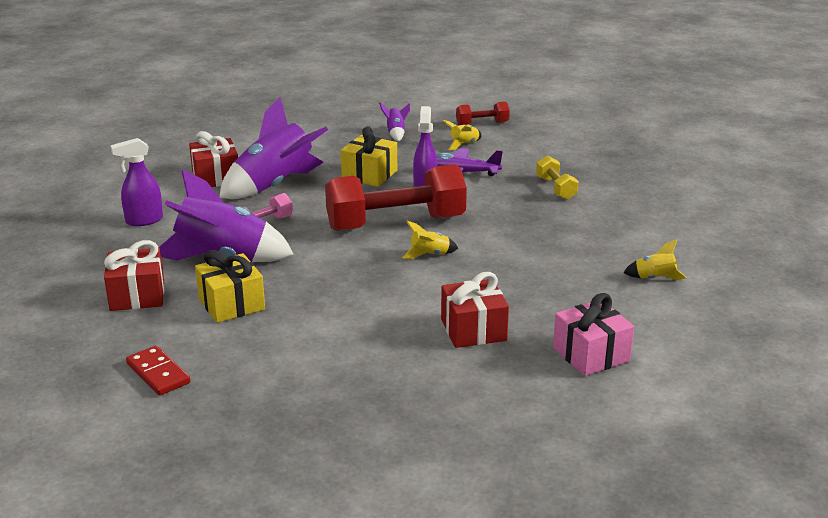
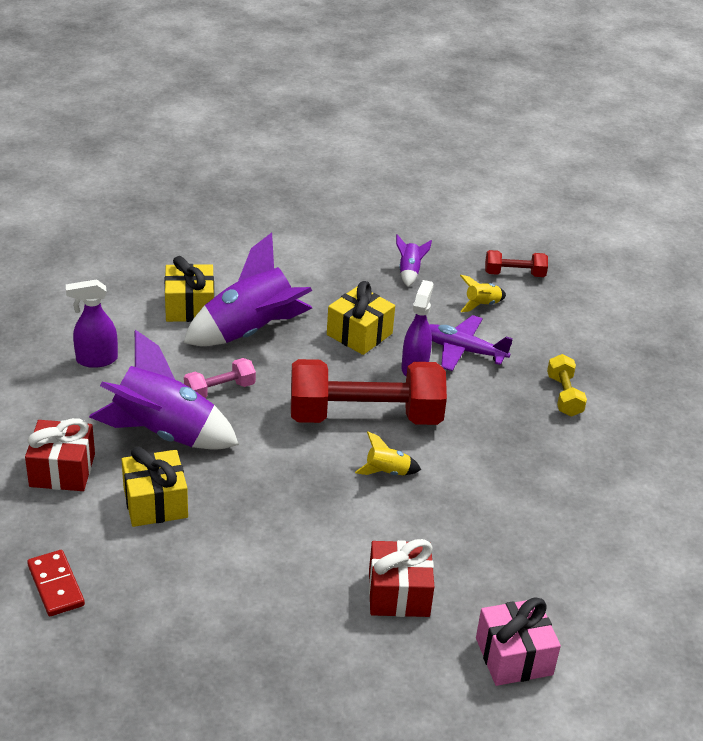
camera: 10 degrees right, 10 degrees up
(216, 177) = (189, 307): red gift -> yellow gift
(654, 278) = (626, 559): yellow rocket -> none

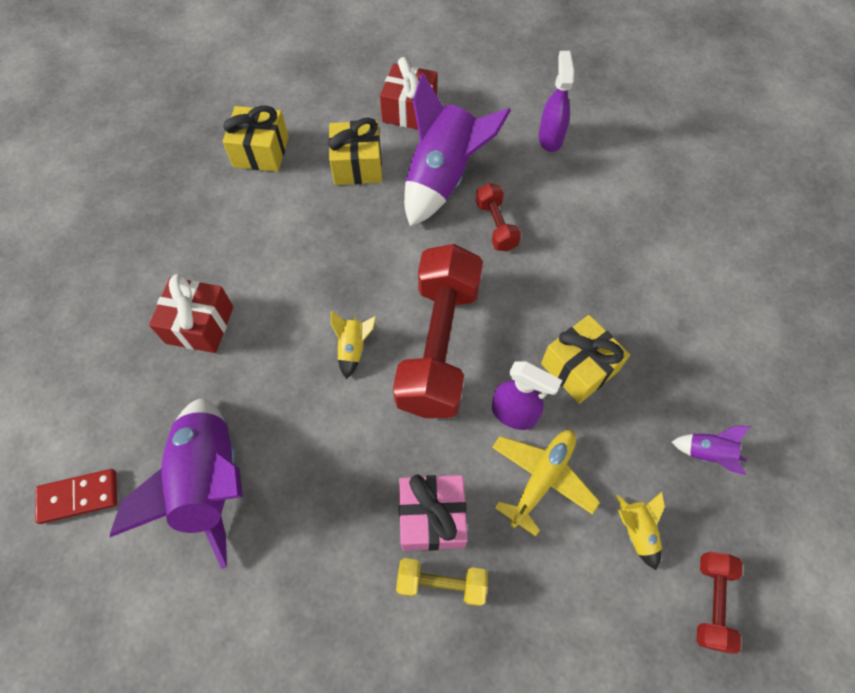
camera: 105 degrees right, 25 degrees up
(56, 585) = (288, 102): red domino -> red domino (79, 497)
(189, 307) = (631, 215): yellow gift -> yellow gift (261, 152)
(220, 390) = (496, 226): pink dumbbell -> red dumbbell
(250, 332) = (587, 263): purple rocket -> purple rocket (210, 482)
(463, 350) = (541, 479): purple plane -> yellow plane
(514, 656) = (95, 402): pink gift -> pink gift (432, 517)

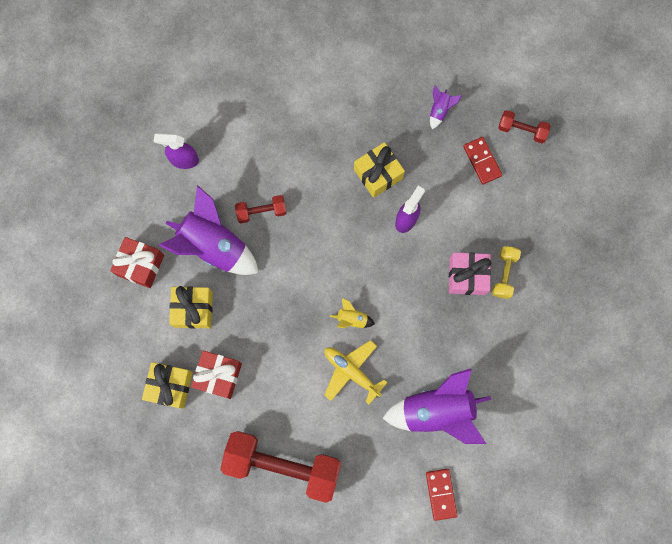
camera: 85 degrees left, 15 degrees up
(200, 325) = (324, 425): red gift -> red gift (218, 375)
(439, 345) = (354, 261): red dumbbell -> red dumbbell (282, 465)
(541, 479) = (448, 209): yellow plane -> yellow plane (351, 371)
(636, 531) = (482, 161): yellow rocket -> red domino

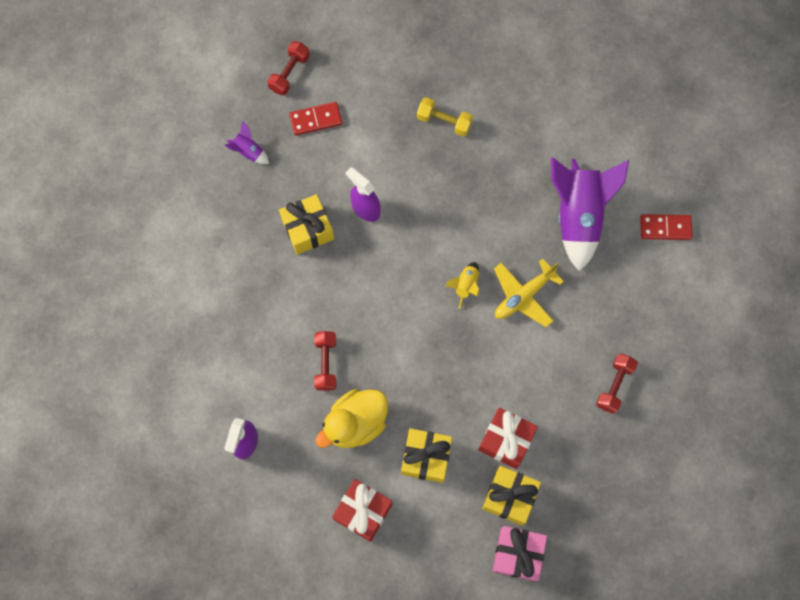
camera: 80 degrees left, 5 degrees down
(214, 246) = (355, 423): purple rocket -> yellow duck
(282, 465) = (614, 385): red dumbbell -> red dumbbell, size x0.46
(467, 276) = (439, 158): pink gift -> pink gift (517, 554)

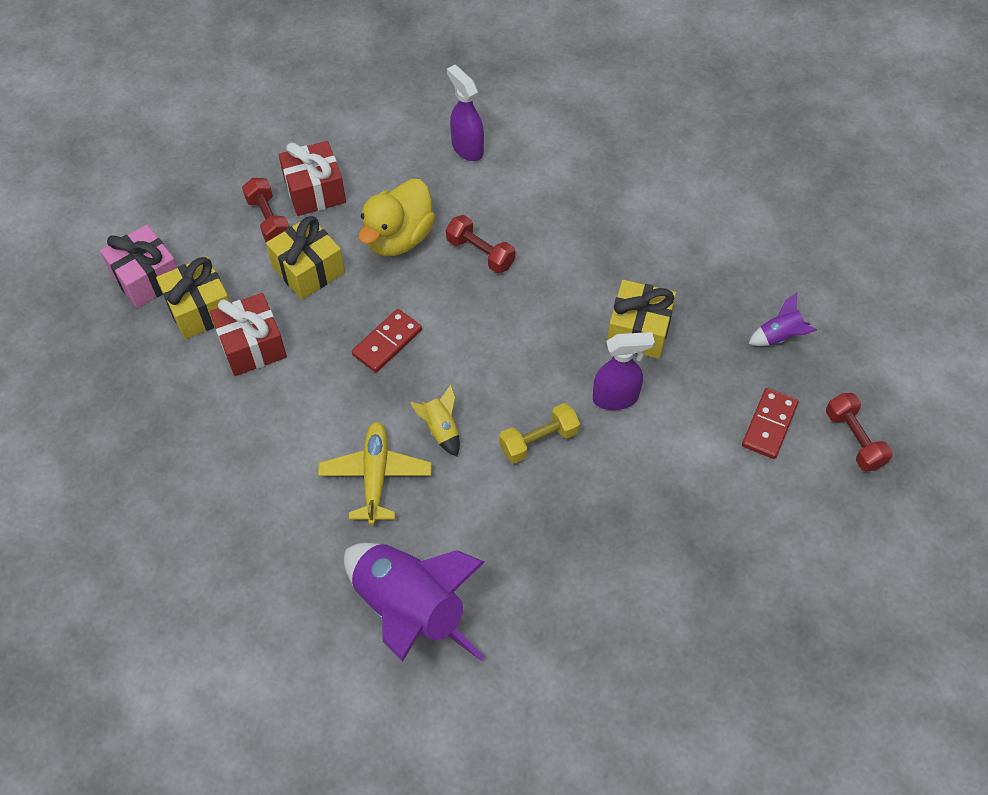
camera: 130 degrees right, 15 degrees down
(355, 423) = (399, 238): yellow duck -> yellow duck turned 150 degrees counterclockwise
(444, 121) = (658, 556): yellow dumbbell -> yellow dumbbell (539, 441)
(614, 385) = (196, 486): red dumbbell -> red dumbbell (268, 220)
(665, 228) = (303, 698): red domino -> red domino (387, 342)

